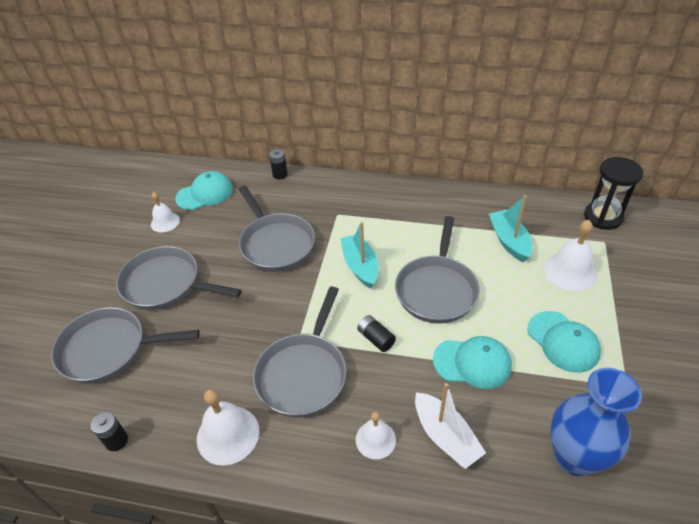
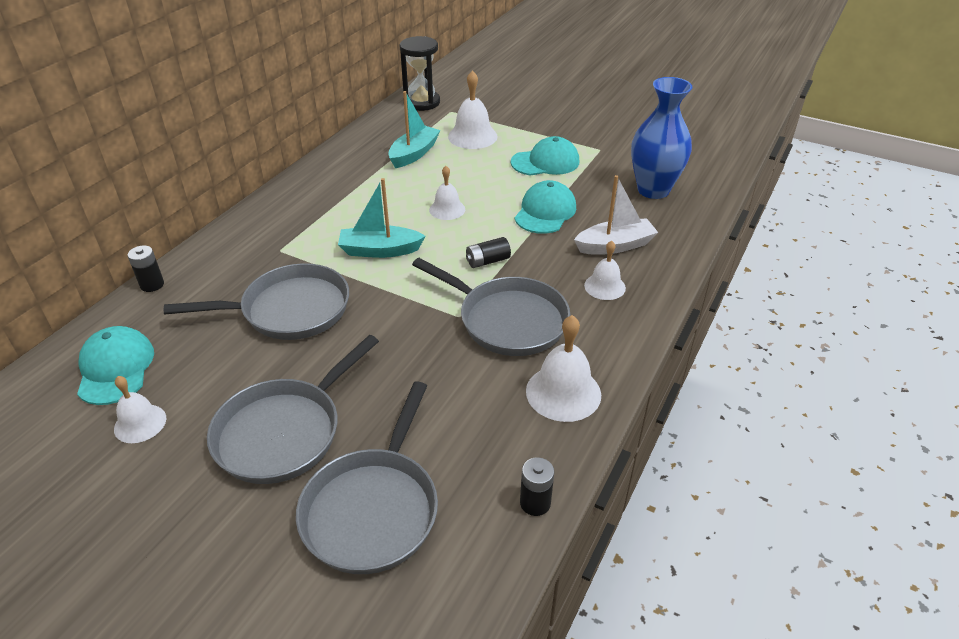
camera: 75 degrees left, 5 degrees down
(436, 289) = (447, 209): grey pan -> white bell
(509, 241) = (414, 154): turquoise boat -> turquoise boat turned 120 degrees clockwise

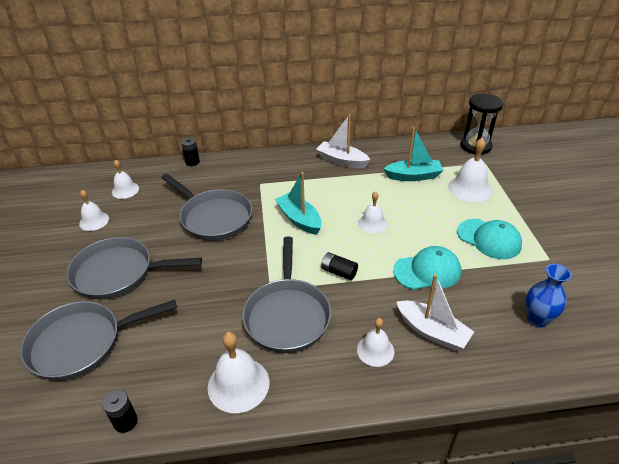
camera: 55 degrees right, 0 degrees up
(115, 368) = (125, 190): turquoise cap -> white bell
(326, 180) = (342, 161): none -> white boat
(653, 190) = (537, 319): blue vase -> blue vase, size x0.61

